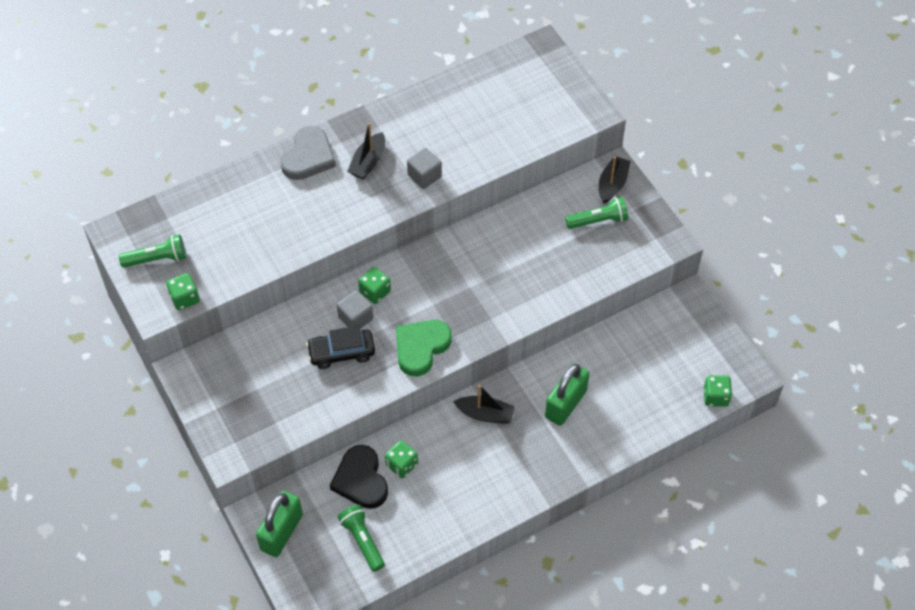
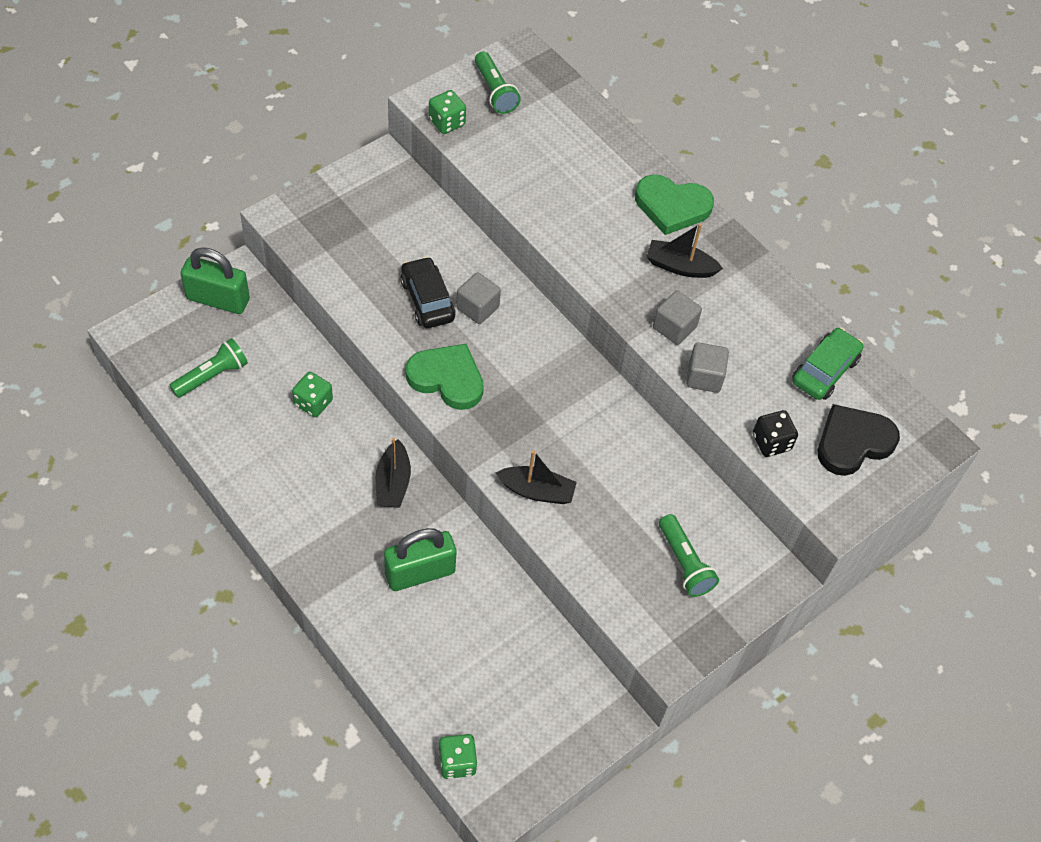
camera: 75 degrees right, 0 degrees up
(308, 157) = (672, 207): grey heart -> green heart
(361, 480) = (289, 365): black heart -> black heart (853, 442)
(375, 292) = (518, 322): green dice -> none
(471, 166) = (704, 377): none -> grey cube
(476, 94) = (824, 370): none -> green car
(531, 137) = (771, 442): none -> black dice
(565, 404) = (420, 572): green padlock -> green padlock turned 45 degrees counterclockwise
(612, 184) = (751, 576): black boat -> black boat (537, 491)

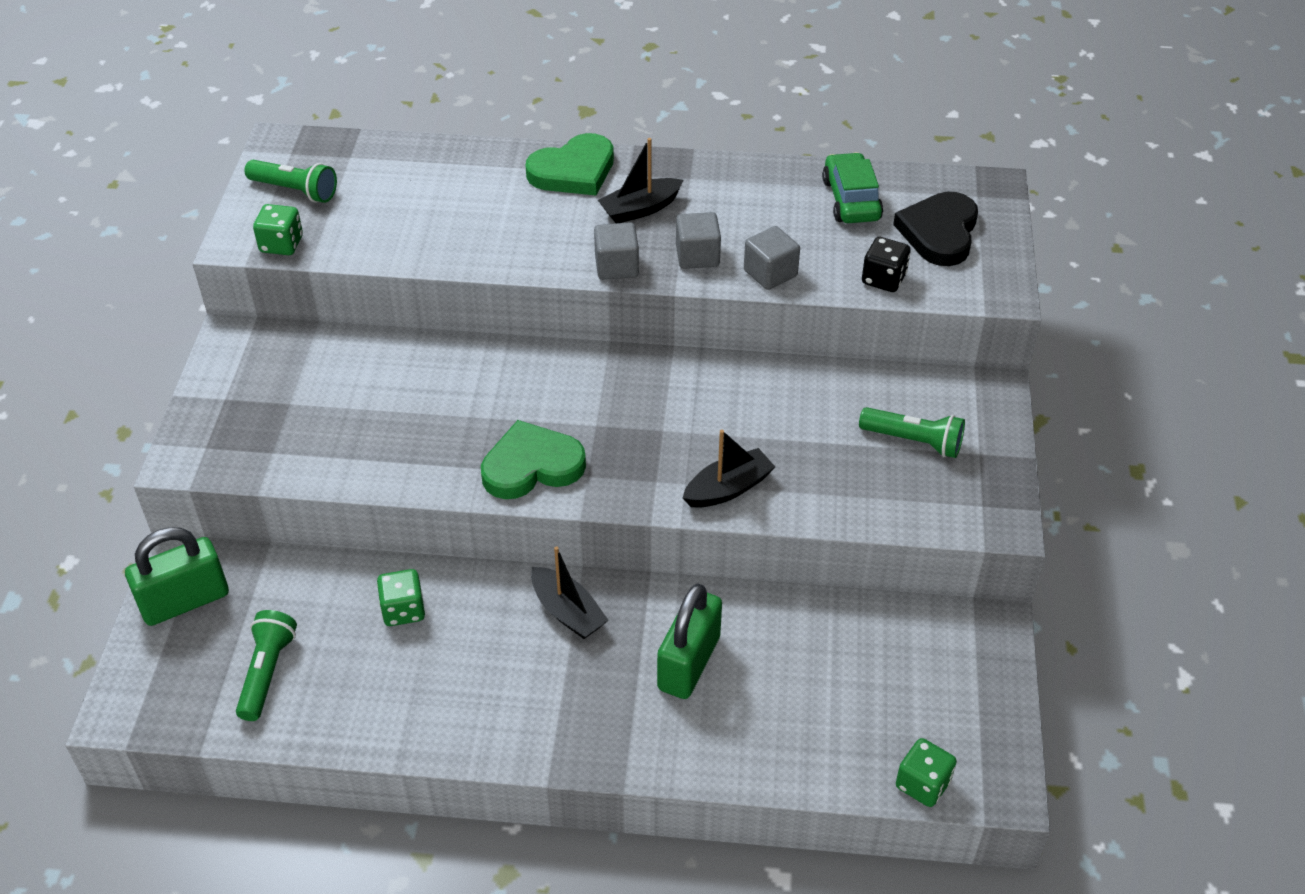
camera: 40 degrees left, 10 degrees down
(427, 300) = (428, 418): black car -> none
(477, 308) = (483, 389): grey cube -> grey cube (616, 266)

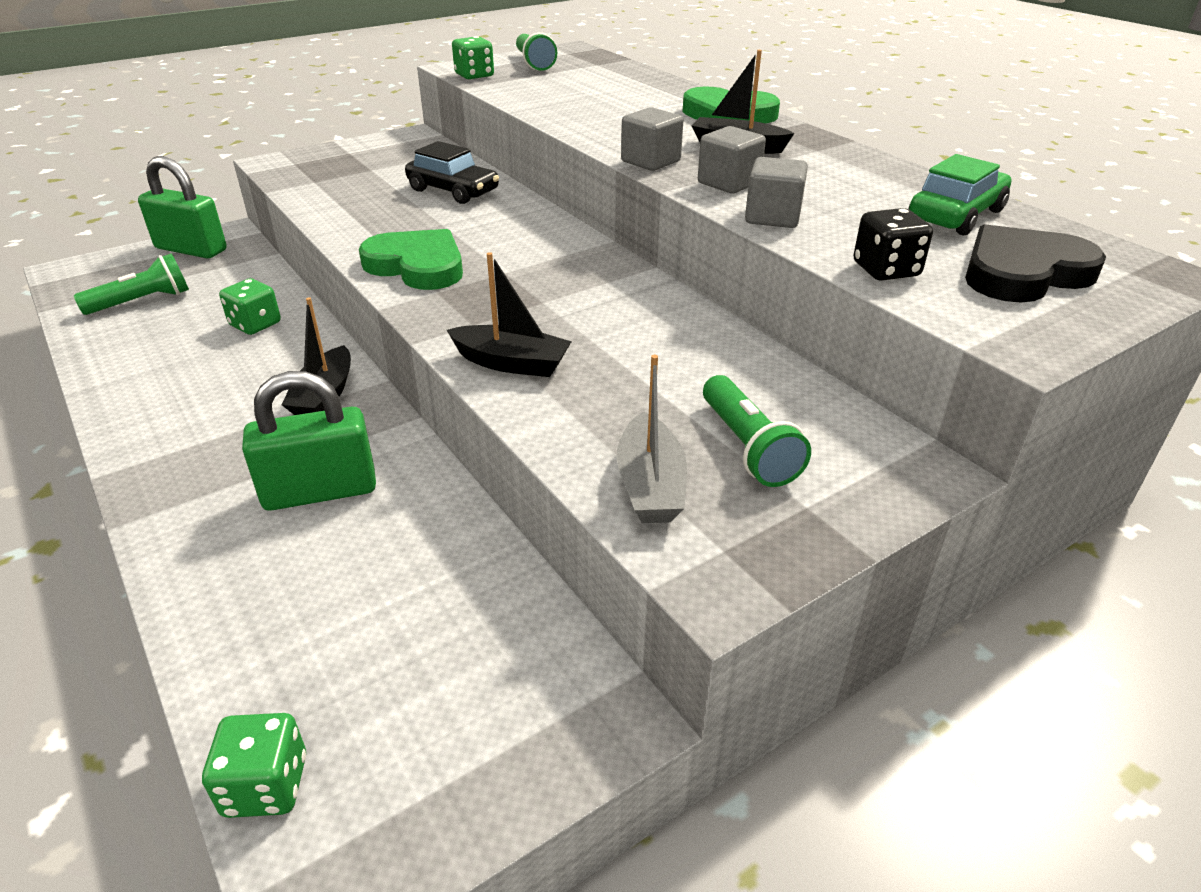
camera: 50 degrees right, 10 degrees down
(408, 376) = (453, 191): none -> black car
(909, 500) = (650, 485): none -> grey boat

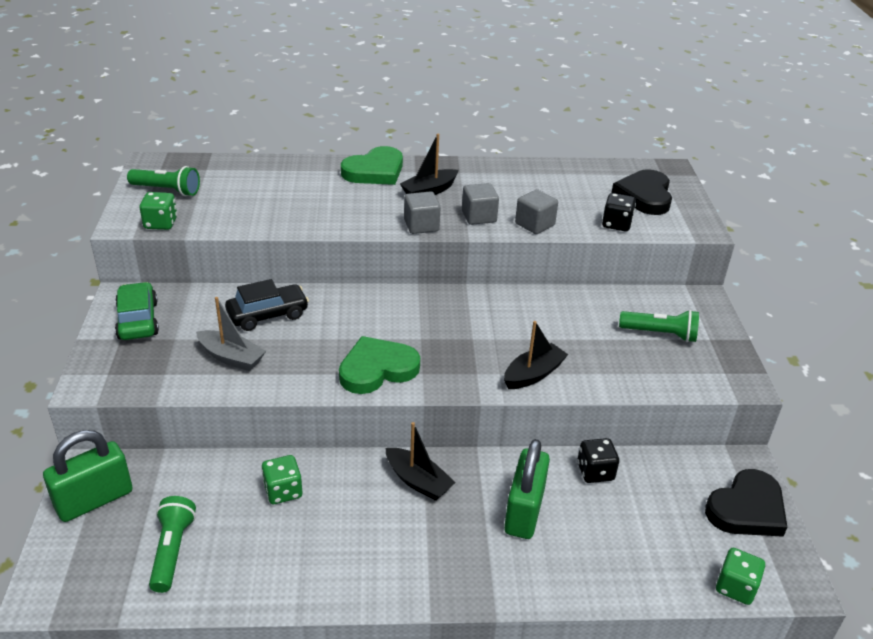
camera: 60 degrees left, 0 degrees up
(447, 532) = (595, 472): none -> black dice
(485, 750) = (747, 509): none -> black heart
(650, 485) = (671, 373): grey boat -> grey boat (231, 357)
(955, 215) = (577, 180): green car -> green car (138, 320)

